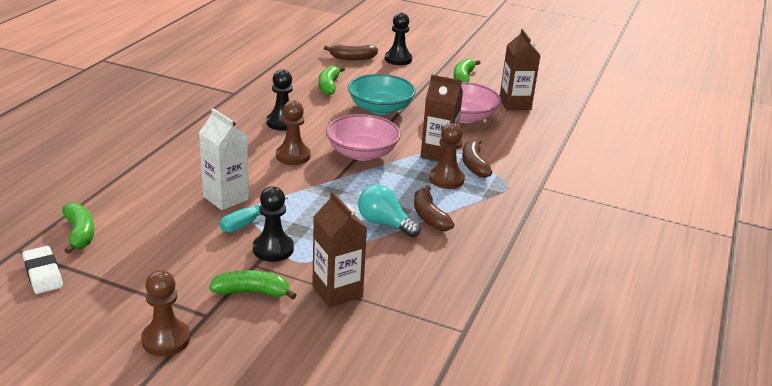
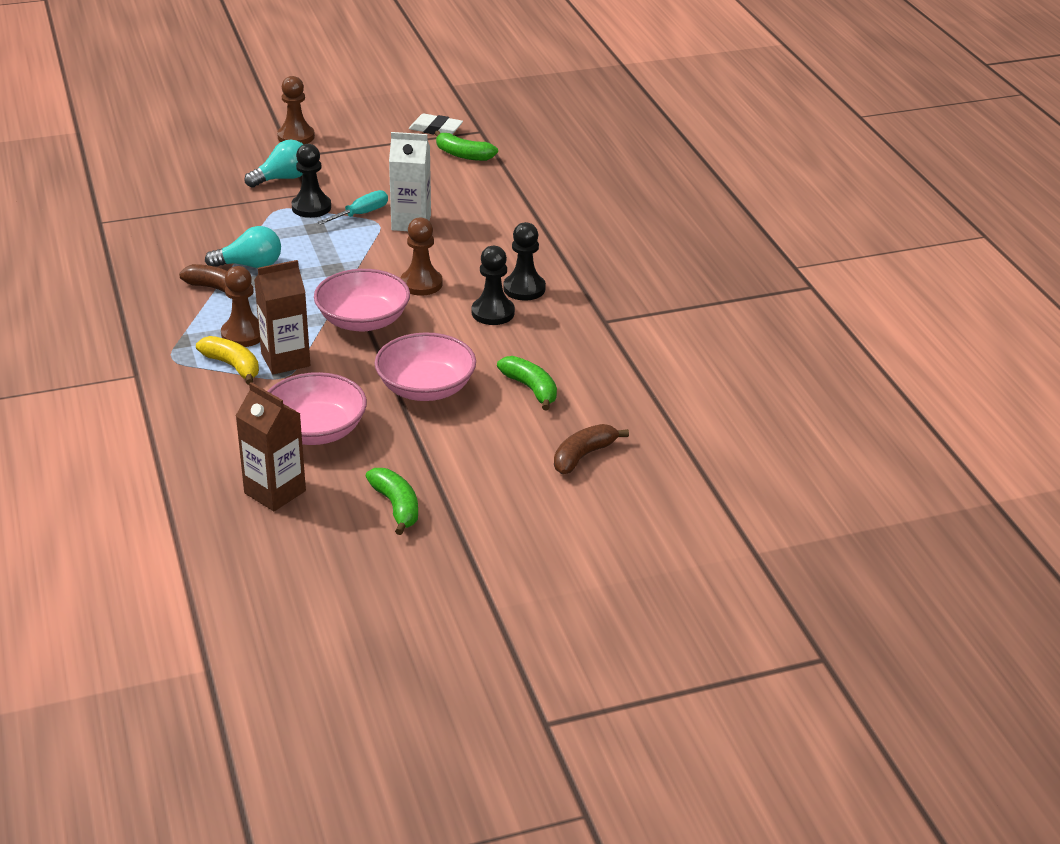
camera: 140 degrees right, 5 degrees up
(247, 223) = (361, 214): turquoise screwdriver -> turquoise screwdriver turned 45 degrees clockwise
(252, 292) = (283, 178): green banana -> turquoise light bulb
(337, 291) = (223, 204): brown carton -> none
(380, 108) = (426, 388): turquoise bowl -> pink bowl
(398, 59) = (526, 491): black pawn -> black pawn (524, 289)
(474, 165) = (232, 366): brown banana -> yellow banana

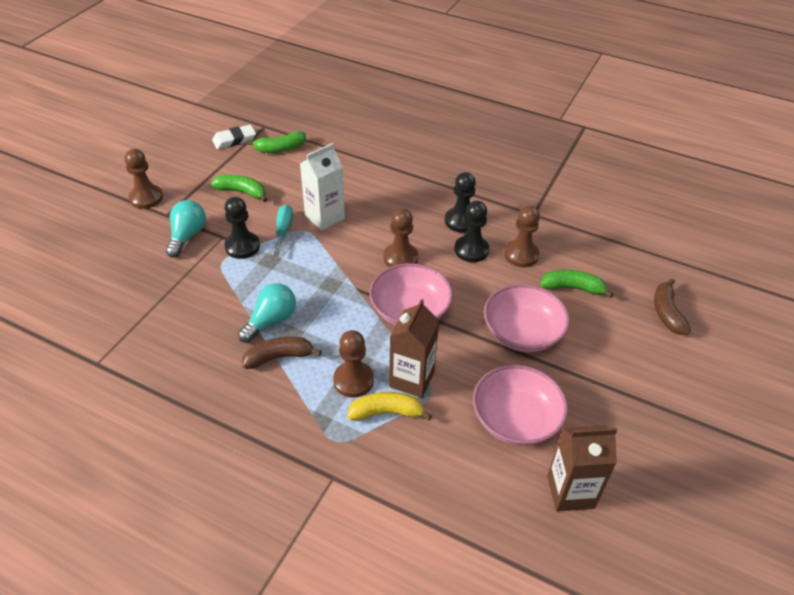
camera: 45 degrees left, 10 degrees up
(396, 506) = (646, 436): green banana -> green banana (242, 192)
(531, 341) = (521, 255): none -> brown pawn

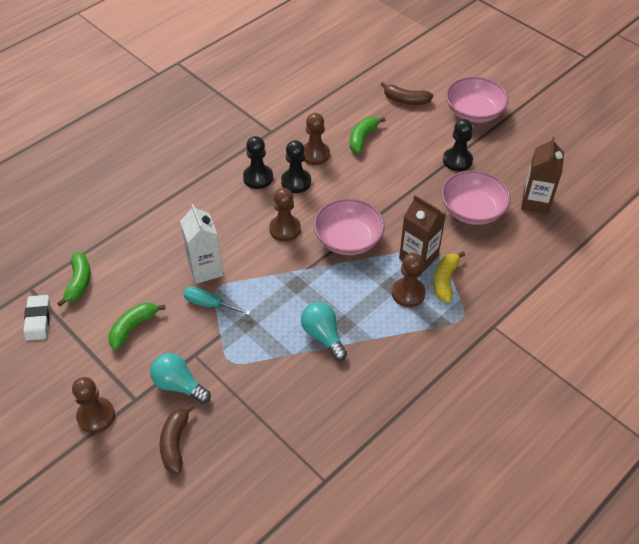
camera: 70 degrees left, 5 degrees up
(242, 246) = (216, 341): black pawn -> black pawn (457, 160)
(279, 357) = (367, 338): brown banana -> brown banana (175, 443)
(522, 333) = (396, 181): pink bowl -> pink bowl (474, 112)

